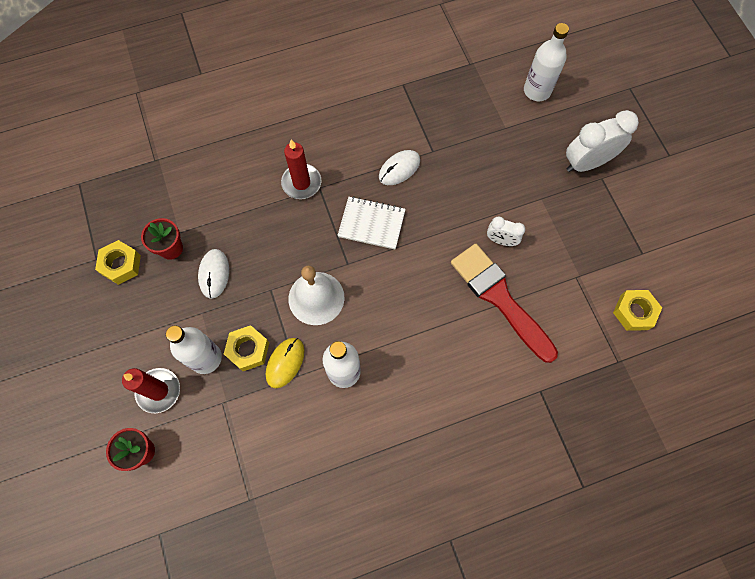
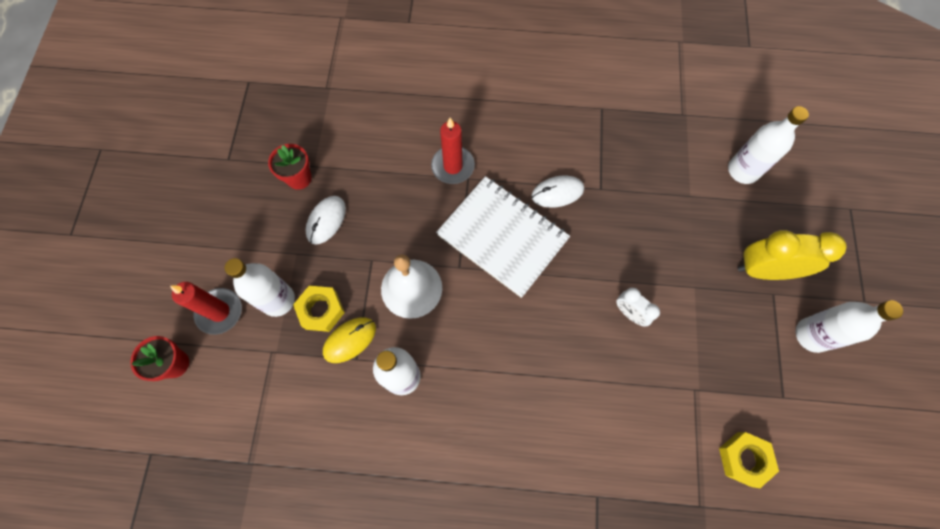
camera: 25 degrees right, 0 degrees up
(121, 264) = (247, 174): yellow nut -> none
(371, 224) = (502, 237): white notebook -> white notebook, size x1.63
(499, 298) = (599, 374): red brush -> none
(587, 163) = (764, 270): white clock -> yellow clock
(642, 197) = (811, 335): none -> white bottle

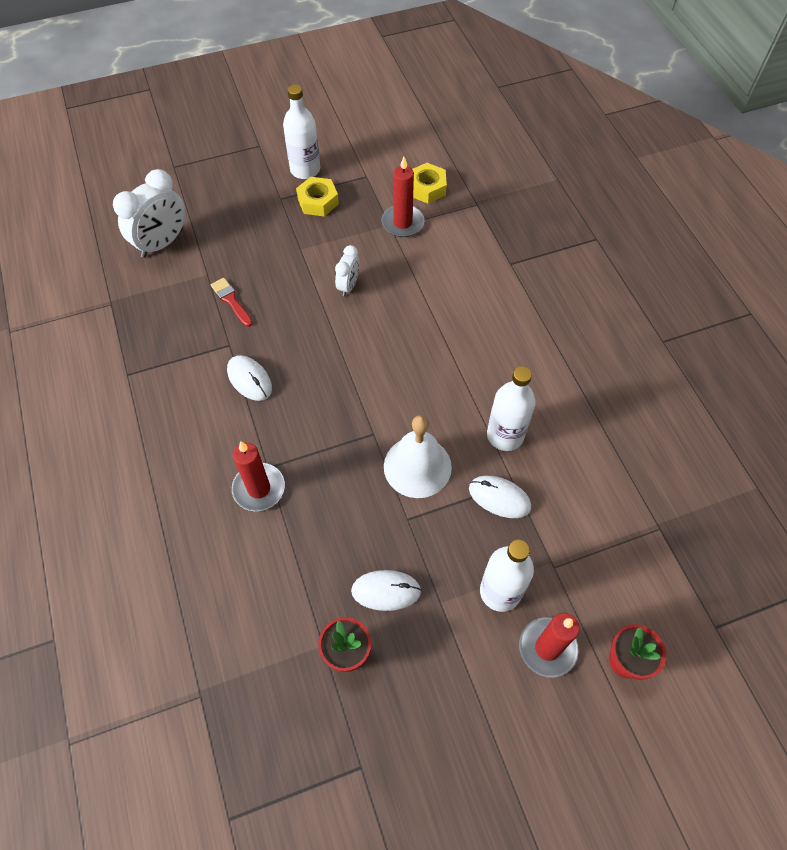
camera: 115 degrees left, 10 degrees down
(321, 310) = (486, 541): yellow nut -> yellow nut (318, 201)
(350, 340) = (499, 498): yellow mouse -> white mouse
(502, 237) = (322, 408): white notebook -> none
(650, 205) = (231, 300): none -> red brush
(697, 405) = (402, 223): none -> red candle
(743, 170) = (162, 243): white bottle -> white clock
(764, 270) = (261, 208): yellow clock -> none

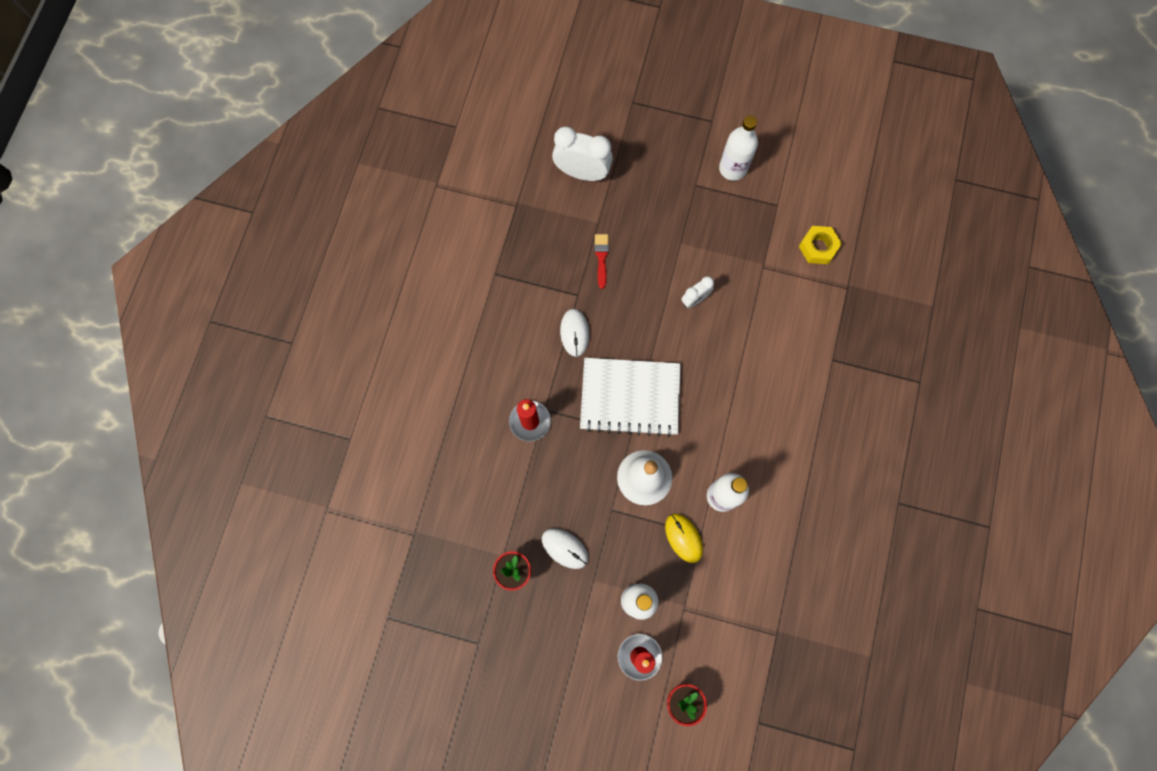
camera: 35 degrees right, 15 degrees up
(162, 243) = (582, 173): white clock -> white clock turned 150 degrees counterclockwise
(318, 201) = (722, 206): yellow nut -> none
(348, 403) = (630, 397): none -> white notebook
(402, 223) = (775, 268): red candle -> none
(499, 498) = (683, 538): white mouse -> yellow mouse

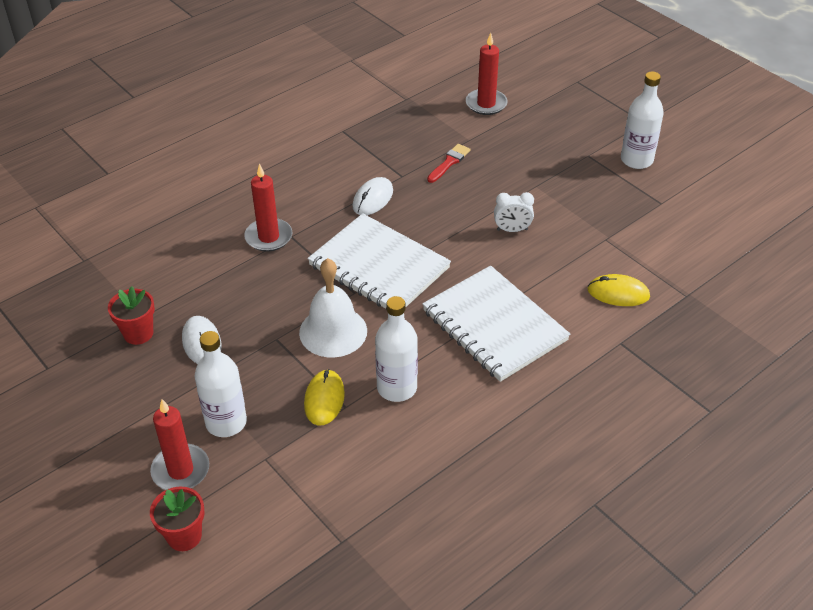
camera: 35 degrees right, 30 degrees down
(582, 173) = (486, 104): white clock -> red candle
(745, 399) = (494, 326): none -> white notebook
(803, 315) = (618, 293): none -> yellow mouse
(818, 247) = (679, 251): yellow nut -> none

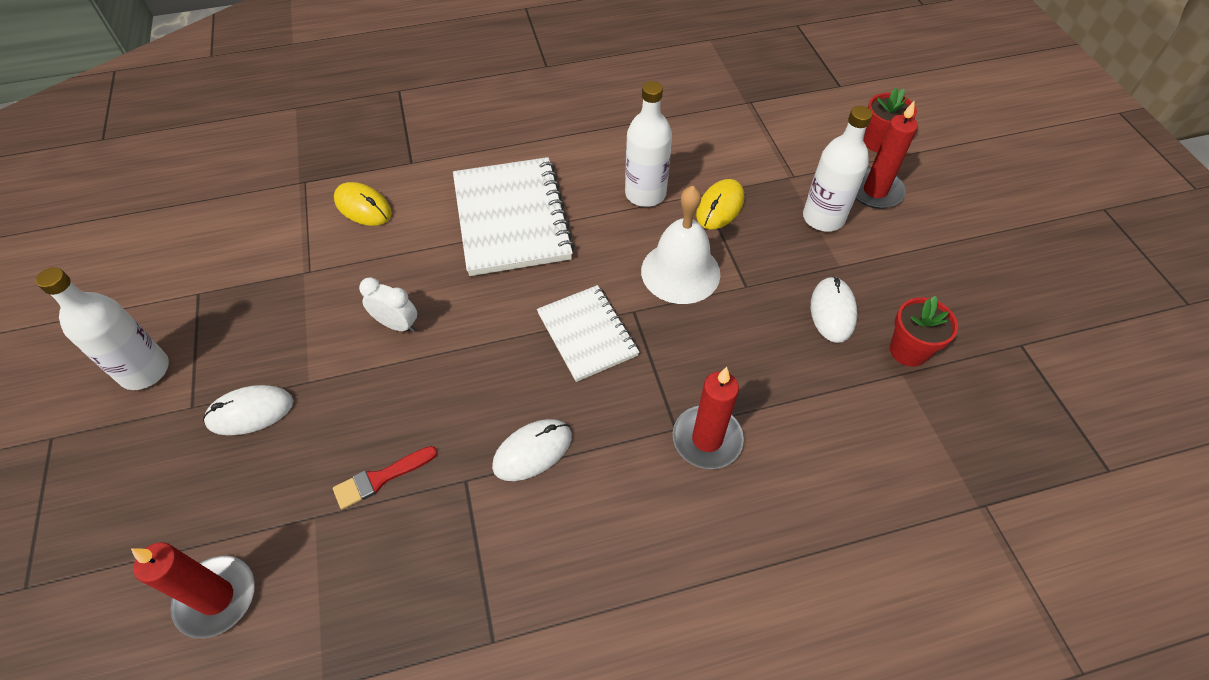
camera: 155 degrees left, 10 degrees up
(379, 267) = (587, 334): white notebook -> white notebook, size x0.61
(552, 163) = (250, 412): none -> white mouse

